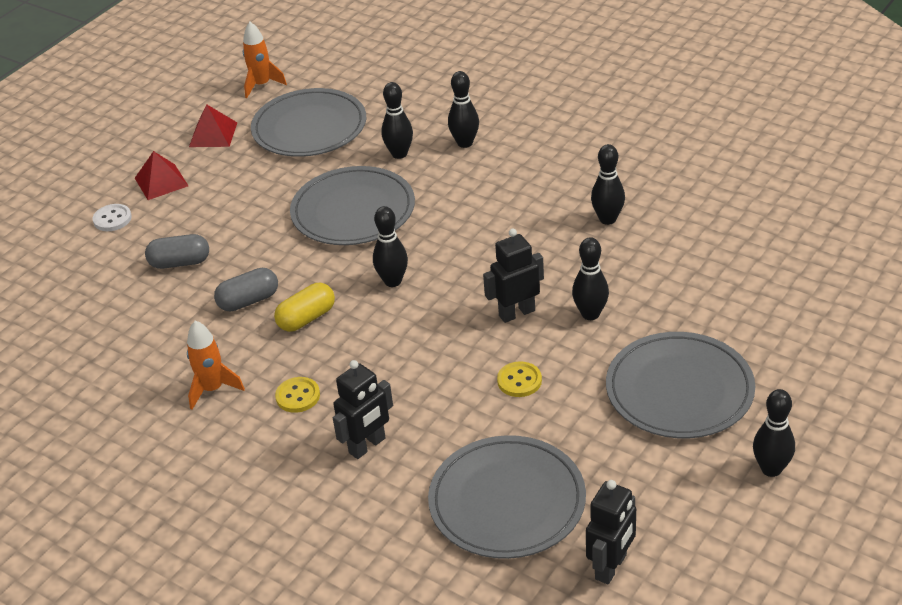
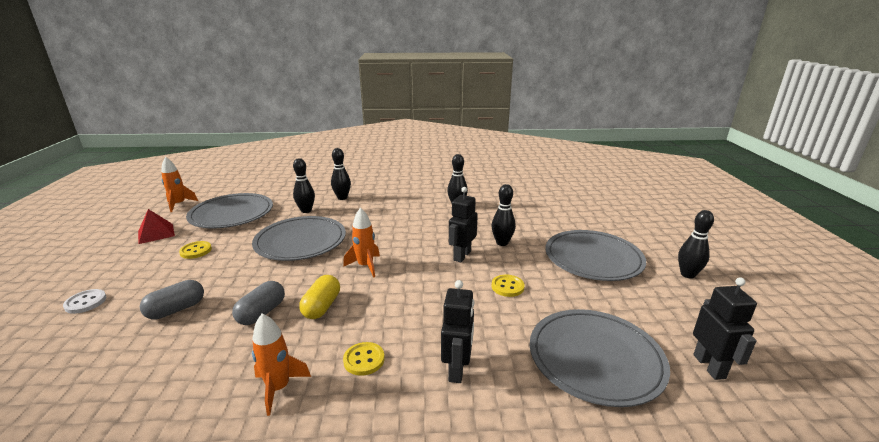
camera: 40 degrees left, 15 degrees down
(161, 182) = (124, 268): red pyramid -> none
(237, 182) = (196, 251): none -> yellow button
(393, 281) = (365, 266): black bowling pin -> orange rocket

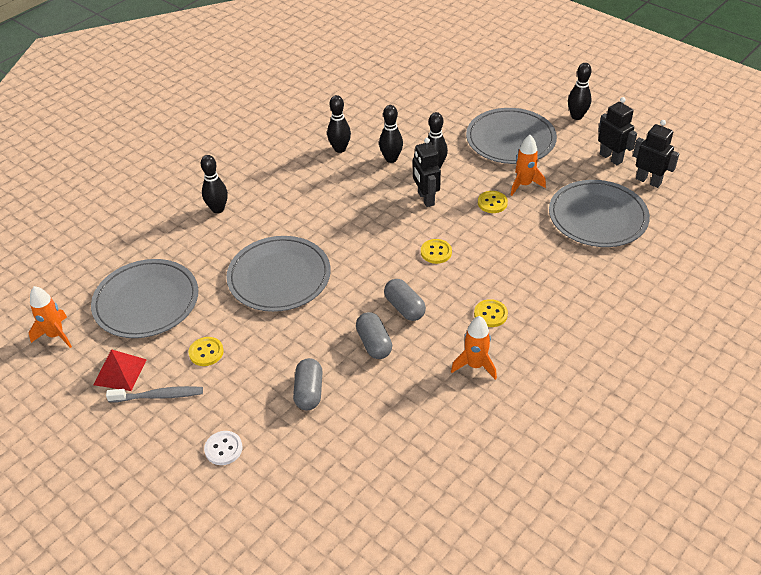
camera: 45 degrees left, 20 degrees up
(138, 254) = (159, 396): none -> grey toothbrush
(306, 210) = (214, 246): black bowling pin -> black bowling pin (391, 159)
(322, 307) = (404, 308): yellow capsule -> grey capsule
(365, 266) = (374, 258): orange rocket -> orange rocket (524, 185)
(408, 289) = (436, 252): none -> yellow button
(457, 369) = (545, 278): black robot -> black robot (611, 158)

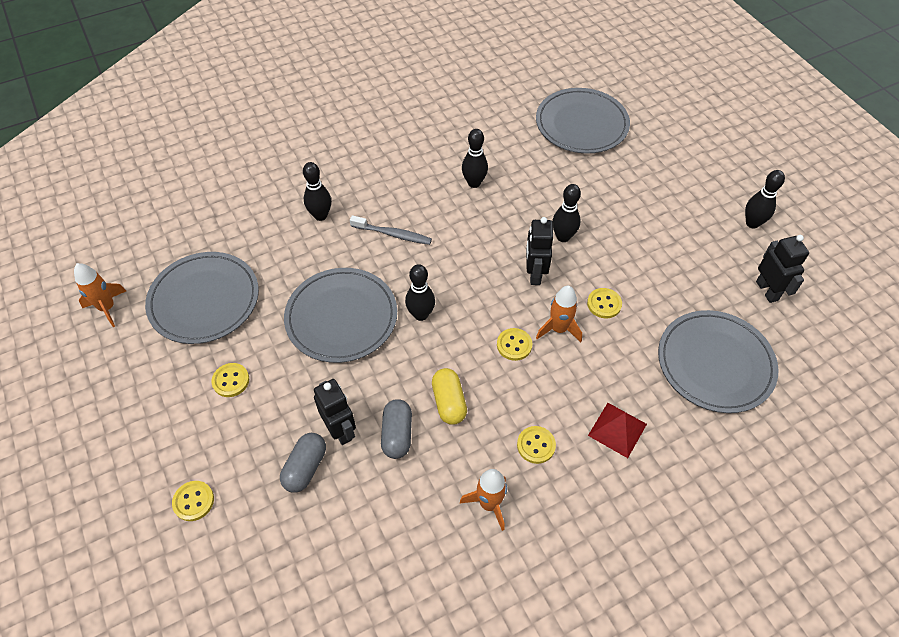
camera: 20 degrees right, 10 degrees up
(120, 372) = (143, 372): red pyramid -> red pyramid (617, 429)
(159, 396) = (164, 414): grey toothbrush -> grey toothbrush (393, 234)
(223, 449) = (193, 501): white button -> yellow button
(391, 159) = (521, 212): black bowling pin -> black bowling pin (421, 314)
(404, 308) = (449, 402): grey capsule -> yellow capsule
(510, 139) = (662, 229): grey plate -> grey plate (581, 124)
(524, 185) = (650, 292): orange rocket -> orange rocket (558, 329)
(648, 181) = (798, 336): black robot -> black robot (340, 430)

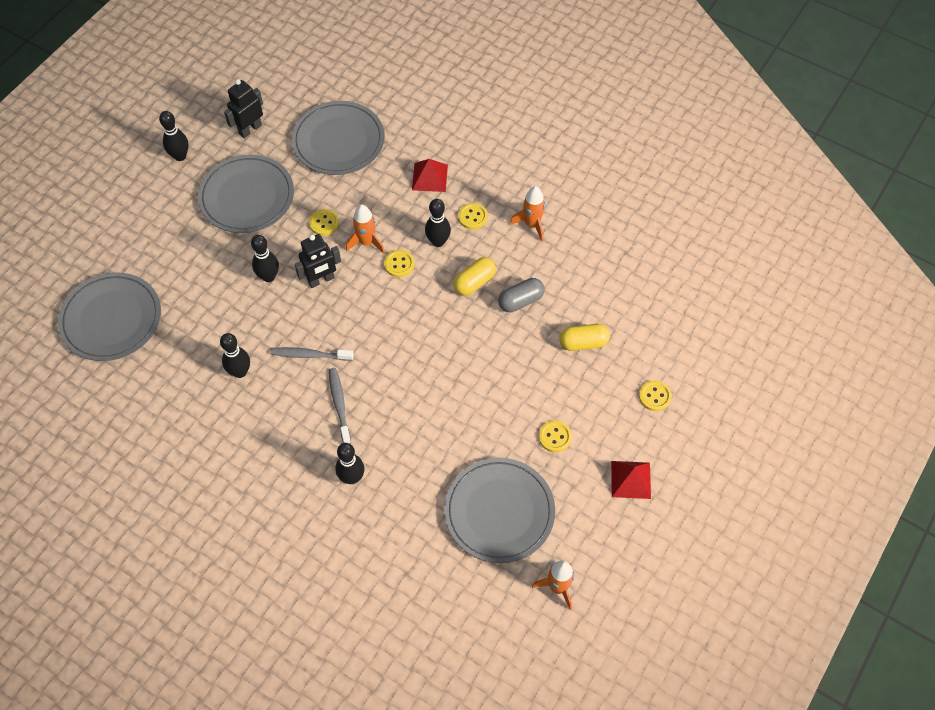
camera: 120 degrees left, 5 degrees up
(136, 421) = (631, 479): none -> red pyramid
(305, 467) = (583, 342): grey capsule -> yellow capsule
(340, 430) = (541, 338): black robot -> none
(341, 317) = (448, 394): grey plate -> grey plate (247, 197)
(421, 314) = (410, 339): black bowling pin -> black bowling pin (438, 241)
(457, 234) = (310, 355): none -> grey toothbrush

